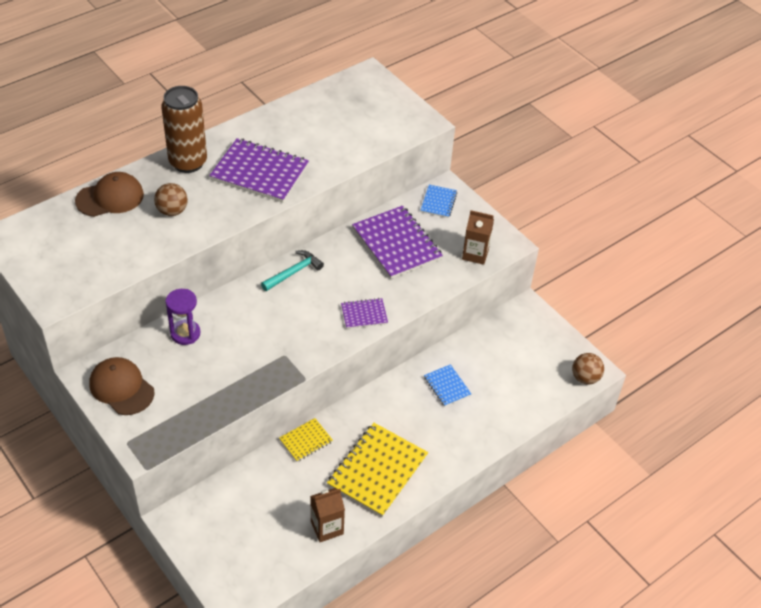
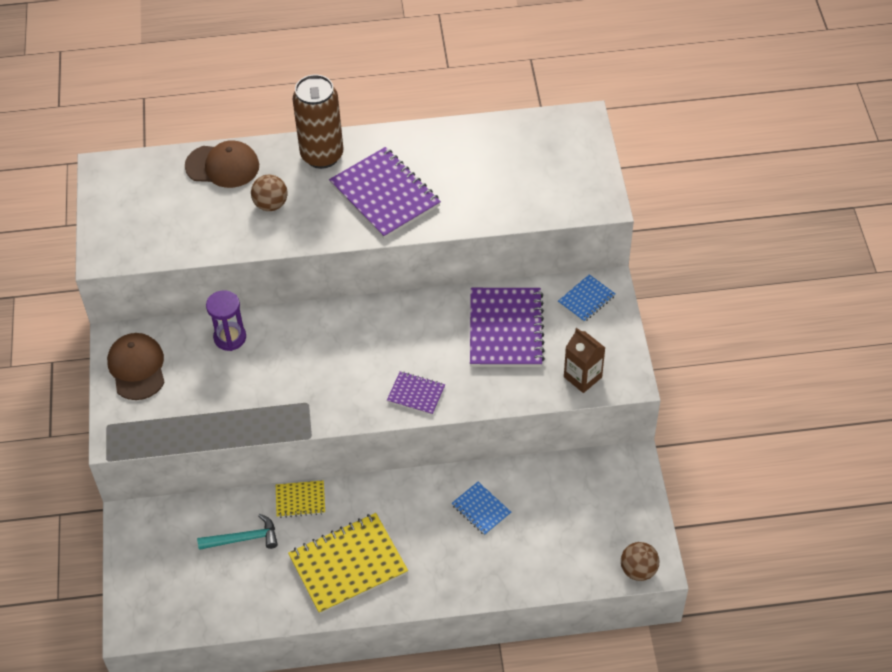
camera: 35 degrees right, 5 degrees up
(293, 272) = (377, 316): turquoise hammer -> turquoise hammer (243, 539)
(327, 527) = (261, 598): brown carton -> none
(447, 386) = (481, 509): blue notebook -> blue notebook turned 45 degrees counterclockwise

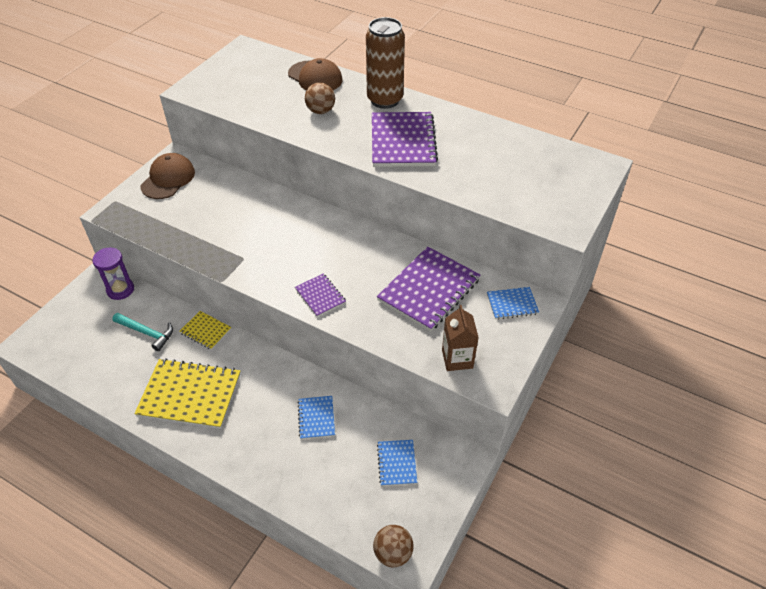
camera: 35 degrees right, 5 degrees down
(230, 337) = (240, 192): purple hourglass -> purple hourglass (120, 290)
(581, 501) = (397, 463): none -> blue notebook

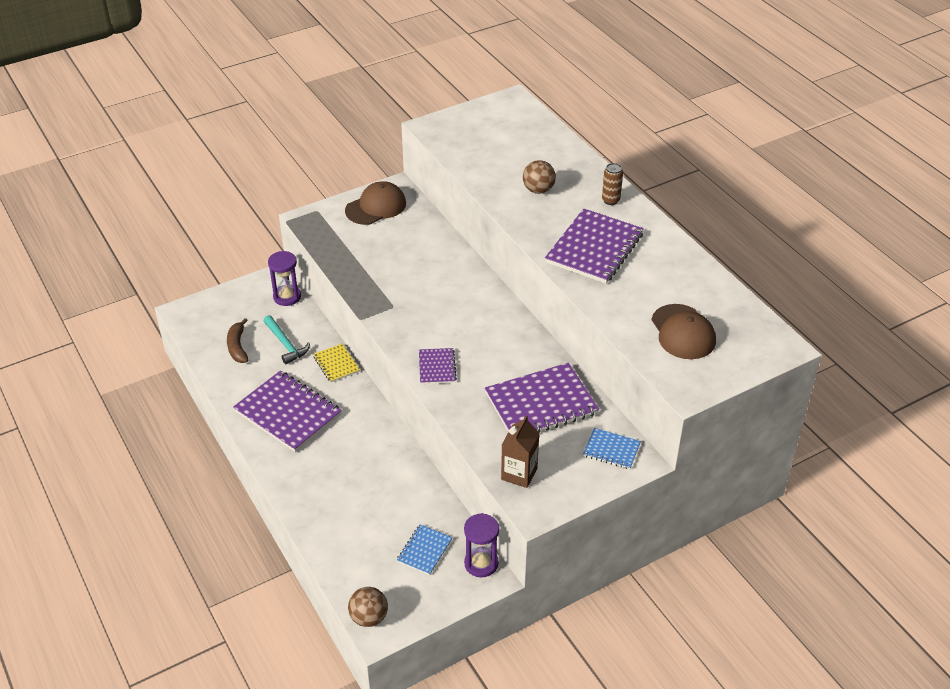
camera: 30 degrees right, 5 degrees down
(101, 354) = (237, 347): none -> brown banana
(190, 395) = (288, 413): yellow notebook -> purple notebook
(315, 77) = (559, 153): brown cap -> brown cap (683, 332)
(316, 418) = (381, 481): blue notebook -> none
(385, 100) = (610, 200): brown can -> brown can, size x0.45
(451, 450) = (481, 563): none -> purple hourglass

